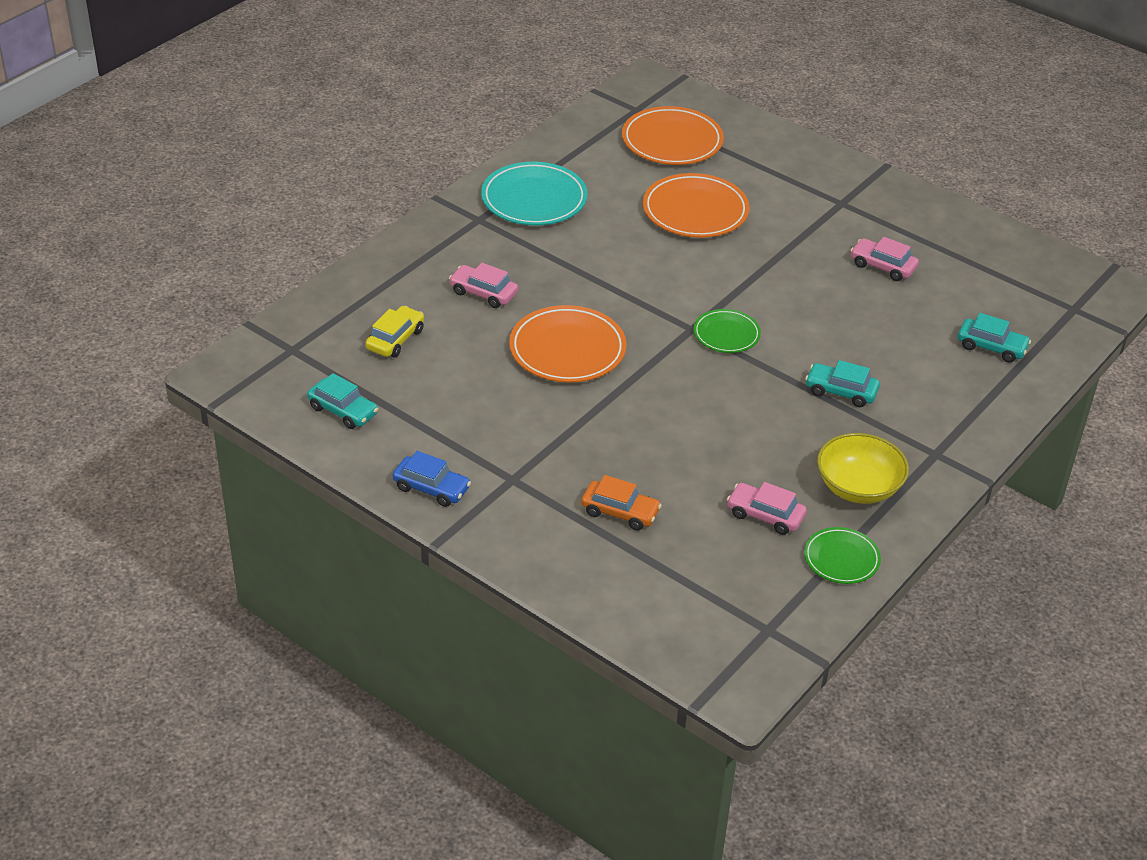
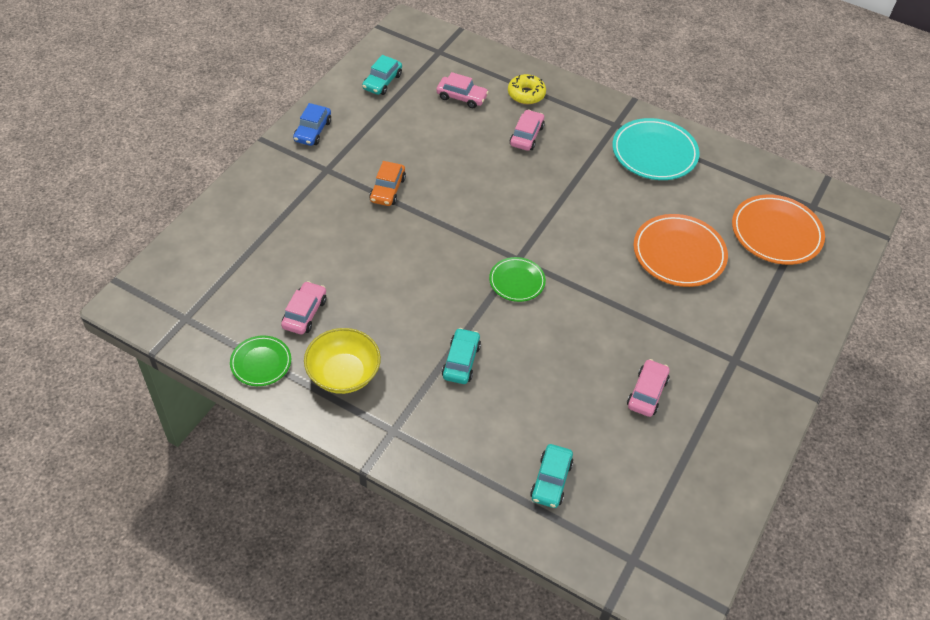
camera: 80 degrees right, 10 degrees up
(395, 339) = (461, 97): yellow car -> pink car
(404, 282) = (526, 94): none -> yellow donut
(567, 349) = (473, 187): orange plate -> none
(620, 512) = (299, 228): orange car -> orange car (387, 189)

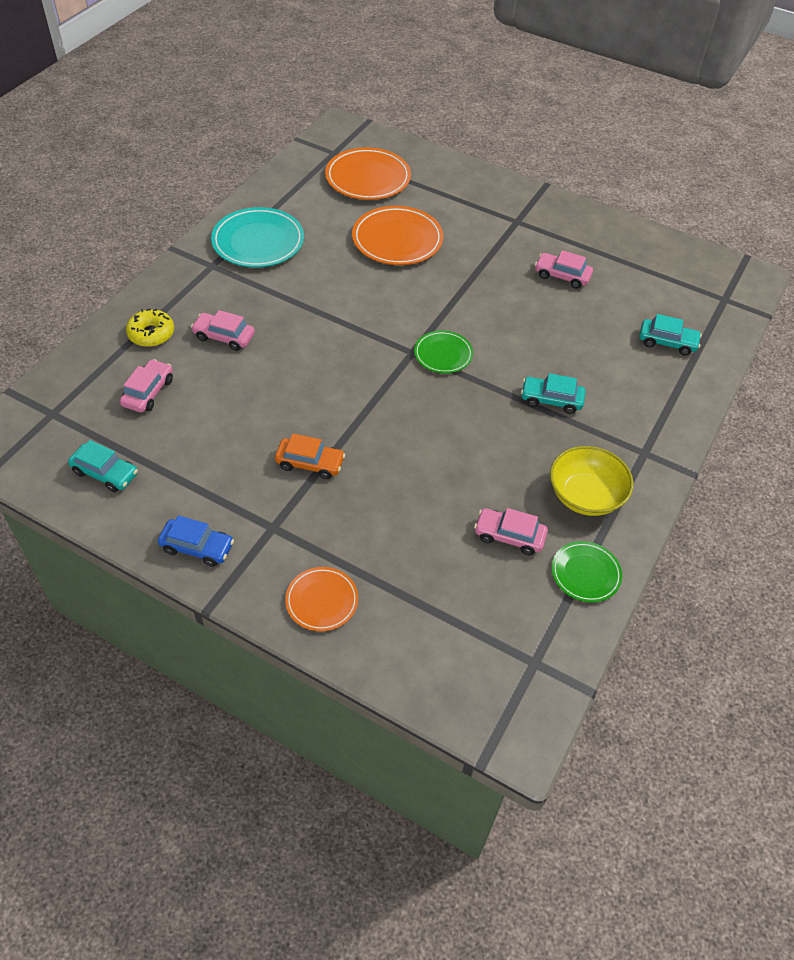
camera: 90 degrees left, 0 degrees up
(259, 196) = (322, 601): none -> orange plate

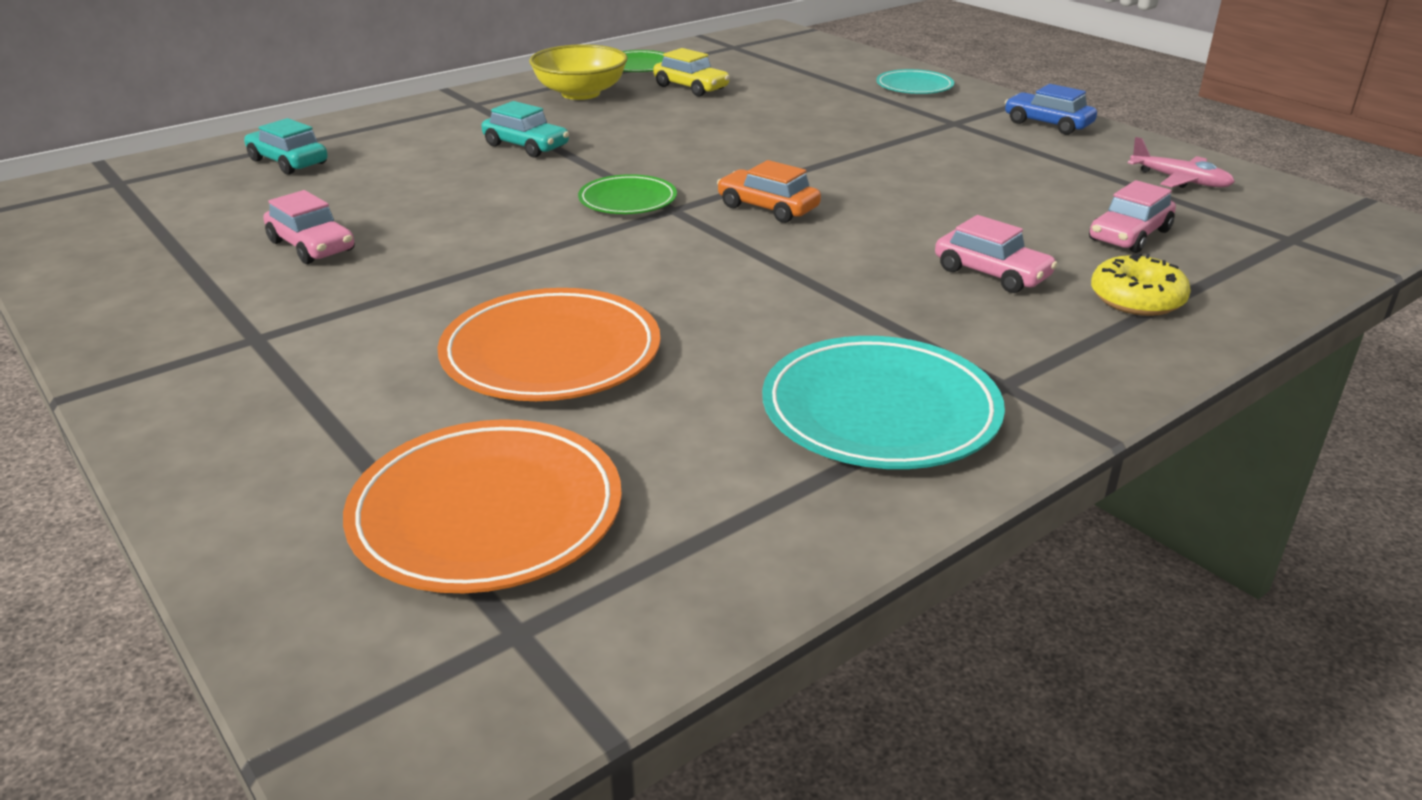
camera: 155 degrees left, 20 degrees down
(105, 473) = (1179, 180): turquoise car -> pink plane
(310, 463) = (890, 150): orange car -> orange car (767, 208)
(322, 601) = (914, 86): orange plate -> turquoise plate
(509, 536) = (691, 87): pink car -> yellow car

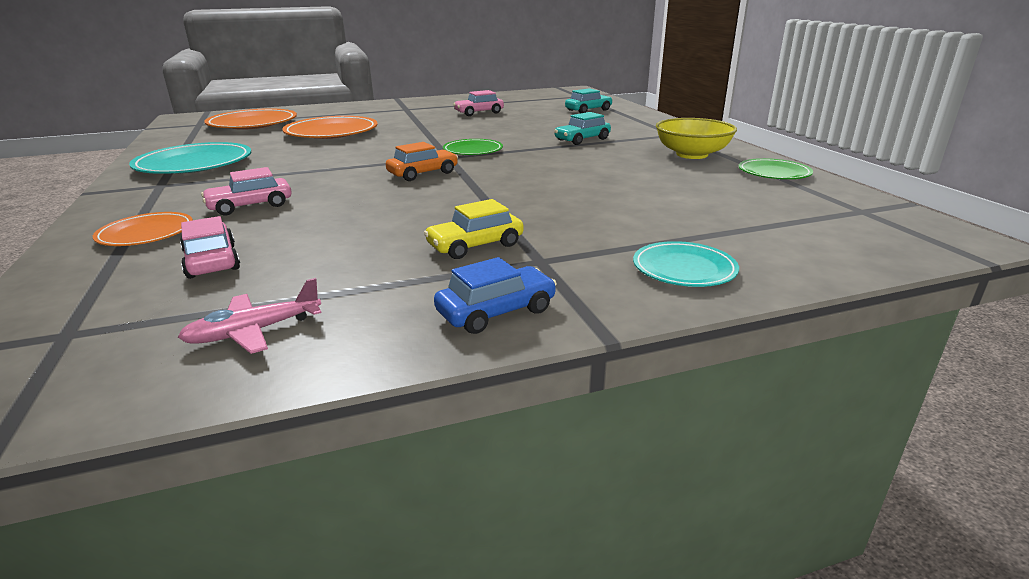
camera: 110 degrees right, 5 degrees down
(691, 87) = (701, 182): yellow car -> yellow car (475, 245)
(1136, 299) = (146, 233): yellow donut -> orange plate

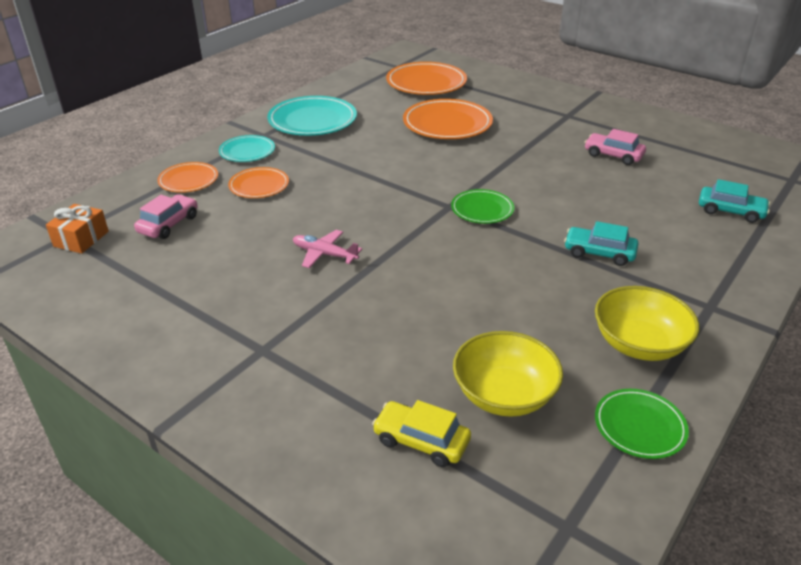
camera: 55 degrees right, 10 degrees up
(103, 323) = (81, 239): none -> orange gift
(250, 206) = (259, 186): pink car -> orange plate
(254, 331) = (98, 288): pink plane -> pink plane (324, 254)
(423, 173) = (393, 215): orange car -> none
(475, 245) = (267, 309): yellow car -> yellow car (421, 441)
(496, 311) = (171, 363): blue car -> none
(684, 269) = (301, 430): turquoise plate -> turquoise plate (247, 151)
(708, 195) = (504, 395): none -> yellow bowl

